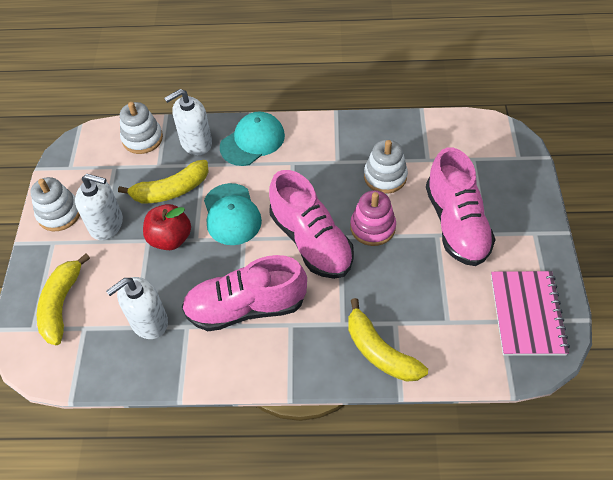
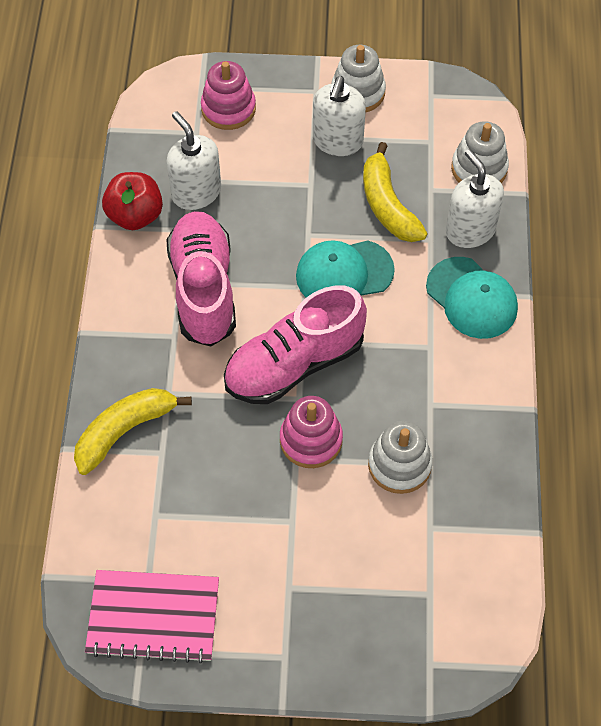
camera: 90 degrees right, 5 degrees up
(61, 305) = (228, 108): yellow banana -> pink stacking toy
(170, 238) = (311, 208): red apple -> red apple (135, 215)
(456, 224) = (308, 550): pink shoe -> none

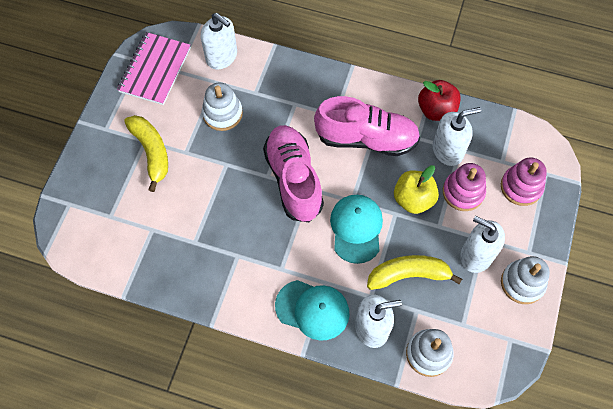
camera: 105 degrees right, 5 degrees up
(105, 520) = (221, 56): none -> white soap dispenser
(124, 431) = (276, 76): yellow banana -> yellow banana (151, 152)
(281, 218) = (413, 199): none -> yellow apple
(311, 440) = (236, 176): pink stacking toy -> pink stacking toy (463, 192)
(399, 465) = (200, 223): white stacking toy -> white stacking toy (222, 113)
(471, 298) = (312, 310): turquoise cap -> turquoise cap turned 135 degrees counterclockwise

